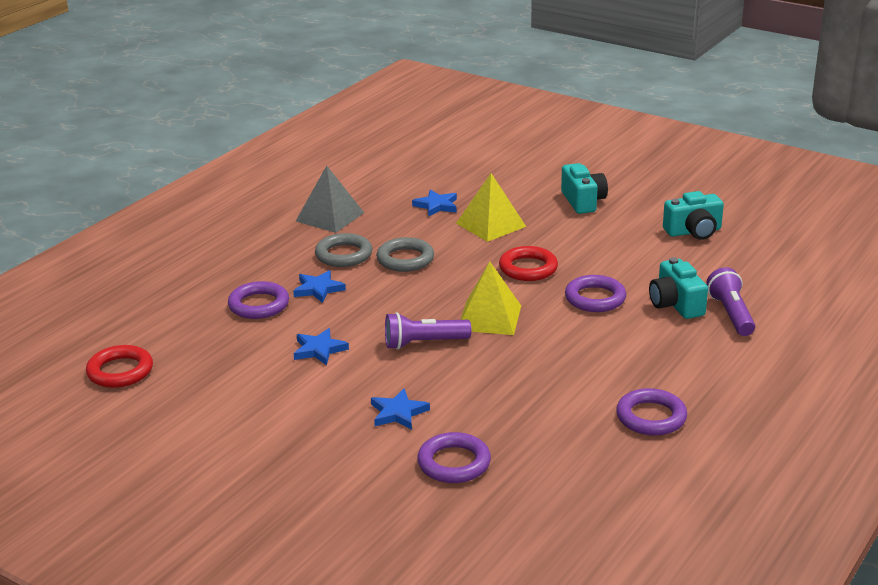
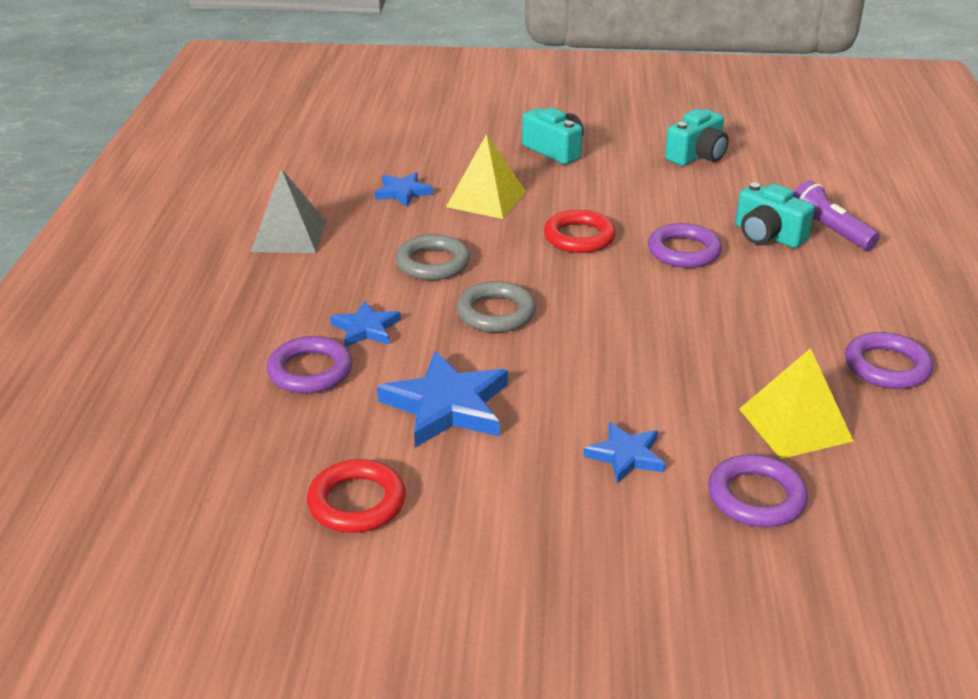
camera: 30 degrees left, 5 degrees up
(120, 371) = (206, 525): red ring -> red ring (357, 502)
(319, 349) = (447, 405): blue star -> blue star, size x1.74
(344, 255) = (354, 277): grey ring -> grey ring (496, 313)
(423, 343) = (561, 358): purple flashlight -> none
(489, 317) = (600, 305): yellow pyramid -> yellow pyramid (795, 424)

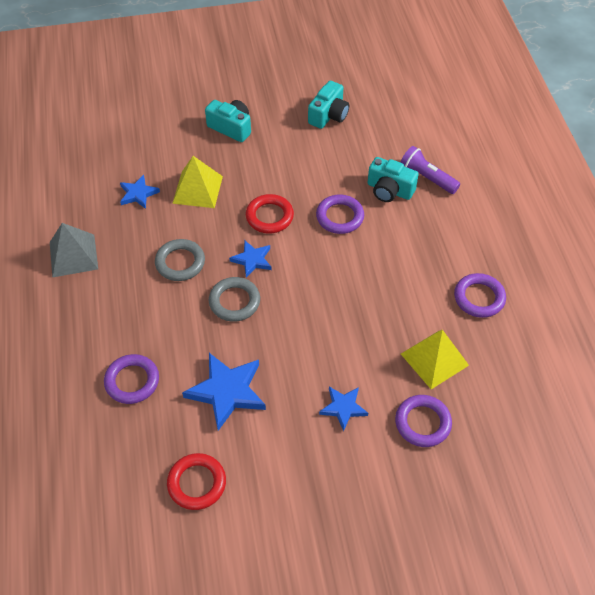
camera: 15 degrees left, 20 degrees up
(366, 328) = (155, 334): blue star -> blue star (252, 260)

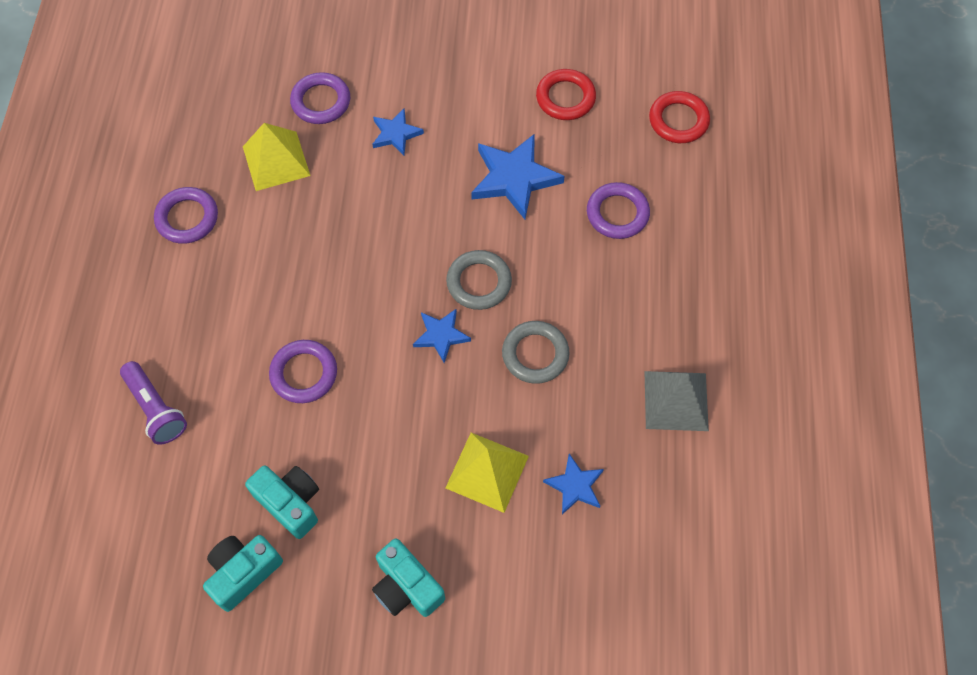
camera: 165 degrees left, 10 degrees up
(269, 216) = (398, 398): red ring -> red ring (678, 120)
(389, 190) = (217, 401): turquoise camera -> turquoise camera (290, 503)

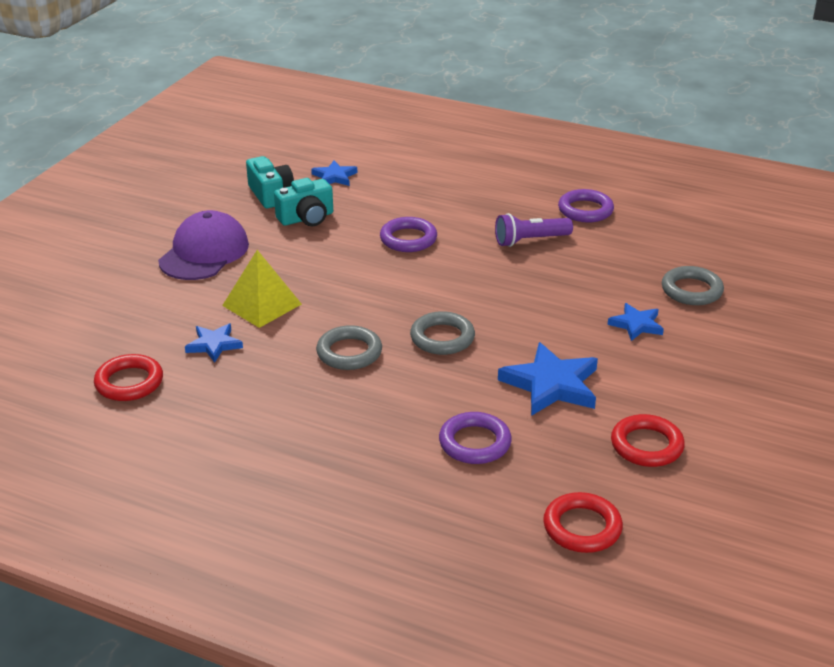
camera: 110 degrees right, 30 degrees down
(156, 409) = (419, 179): purple flashlight -> purple flashlight (530, 240)
(276, 161) = (629, 257): yellow pyramid -> none
(321, 101) = (691, 290): purple ring -> grey ring
(406, 586) = (204, 253): turquoise camera -> purple cap
(441, 335) = (401, 307): blue star -> blue star (334, 177)
(668, 537) = (129, 382): none -> red ring
(676, 400) = (245, 423): grey pyramid -> none

